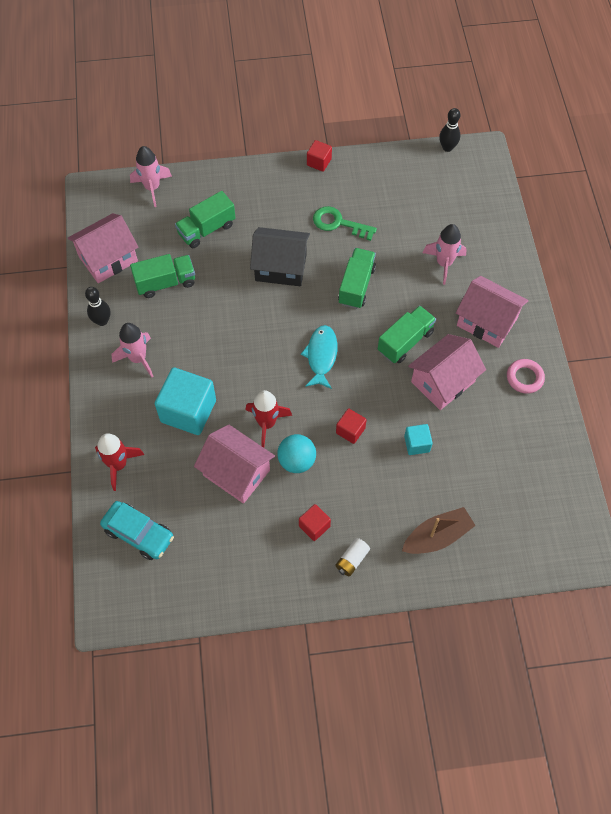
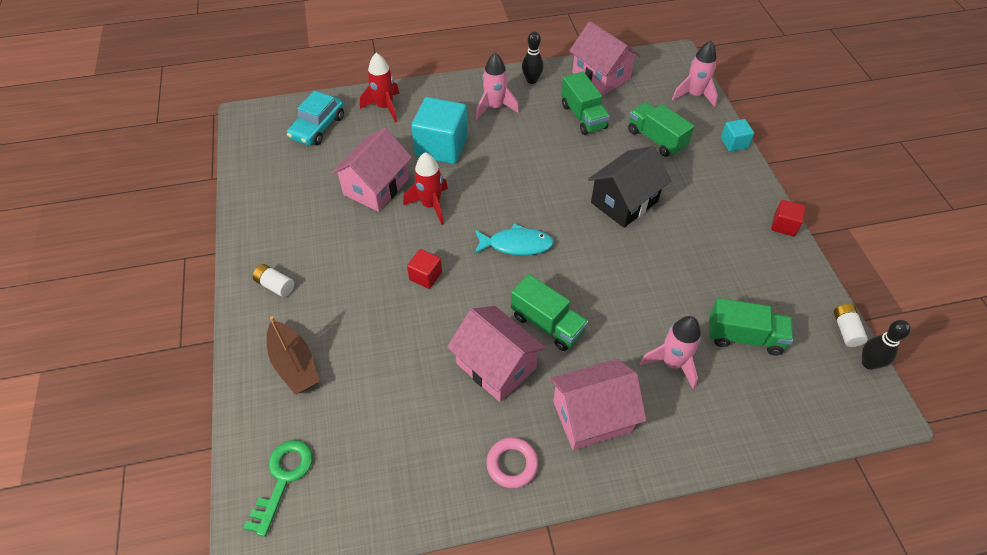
camera: 85 degrees right, 10 degrees down
(281, 267) = (624, 202): black house -> black house turned 45 degrees clockwise
(297, 461) = (389, 232): turquoise ball -> none
(314, 526) = (315, 251): red cube -> none
(339, 223) = (700, 250): green key -> green key (283, 479)
(356, 285) = (616, 271): green truck -> green truck (744, 337)
(417, 444) = (410, 340): turquoise cube -> turquoise cube (734, 143)
(419, 152) = (845, 330): none -> white battery
(487, 322) = (592, 416): pink house -> pink house turned 45 degrees clockwise

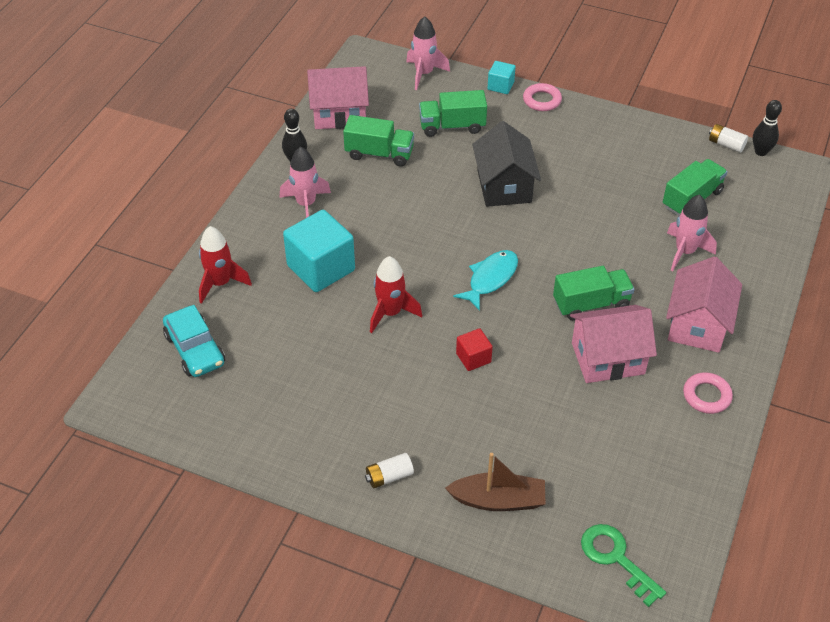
camera: 55 degrees left, 5 degrees down
(376, 187) = (328, 342): pink house -> none
(747, 175) = (542, 100): none -> pink ring
(784, 225) = (609, 113): red cube -> none

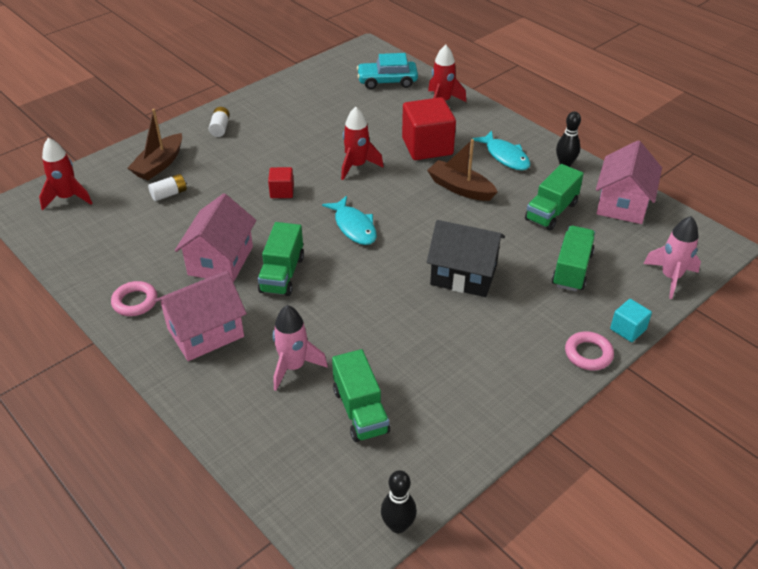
camera: 115 degrees right, 5 degrees down
(306, 204) = (505, 156): pink rocket -> turquoise fish
(321, 268) = (427, 146): turquoise cube -> red cube
(381, 222) = (460, 188): none -> brown boat
(616, 559) = (68, 198): green key -> red rocket
(698, 324) = (205, 332): pink house -> pink house turned 75 degrees counterclockwise
(726, 144) = (430, 494): white battery -> white battery (169, 194)

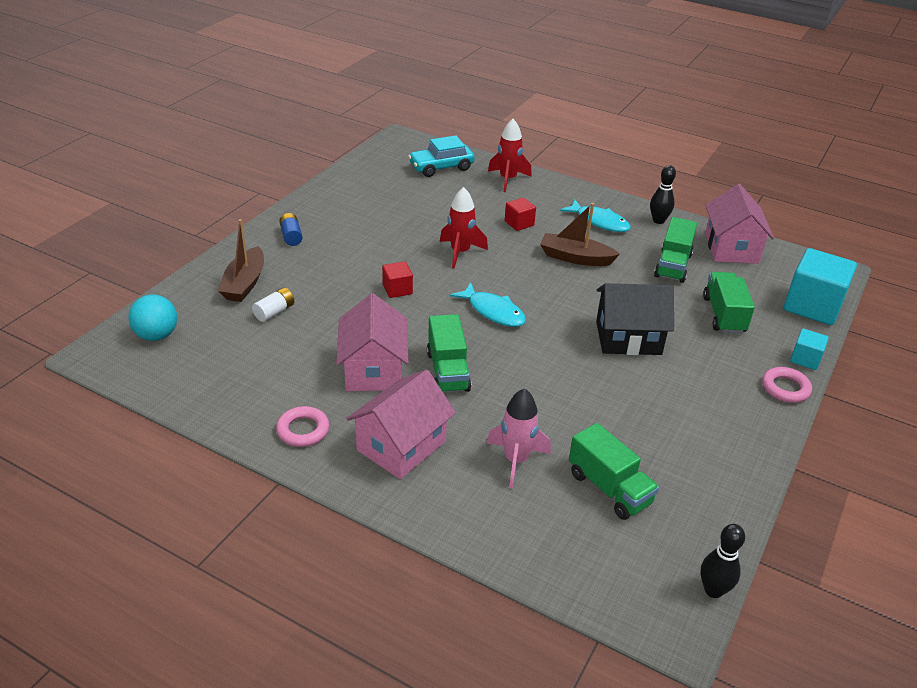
camera: 20 degrees left, 5 degrees down
(68, 198) = (157, 335): red rocket -> turquoise ball
(220, 128) = (291, 236): white battery -> blue battery
(427, 146) = (519, 223): red cube -> red cube, size x0.50
(670, 277) = (812, 306): pink rocket -> turquoise cube

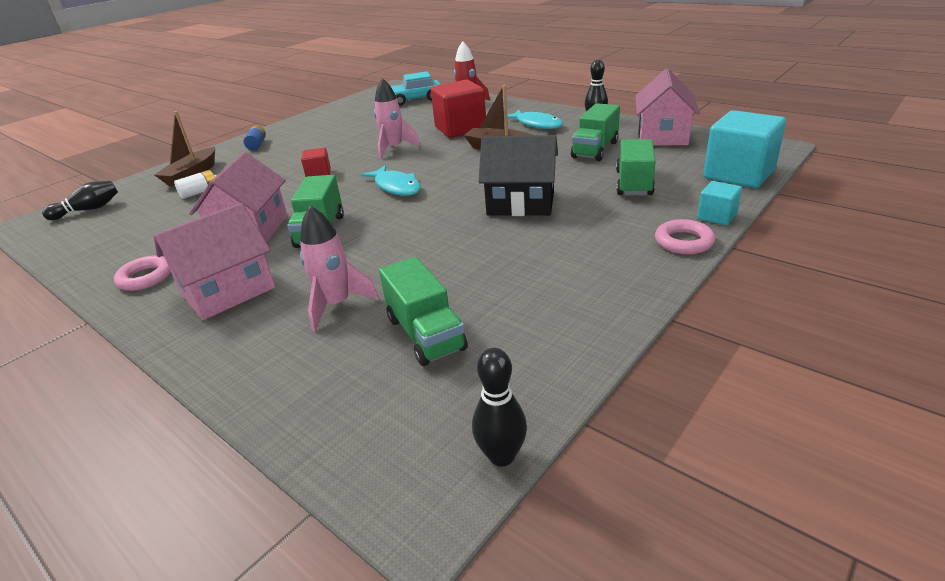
camera: 15 degrees right, 5 degrees down
(157, 335) = (88, 210): turquoise ball -> black bowling pin
(460, 252) = (394, 149): red rocket -> pink rocket
(519, 223) = (460, 129): red cube -> red cube, size x2.00

